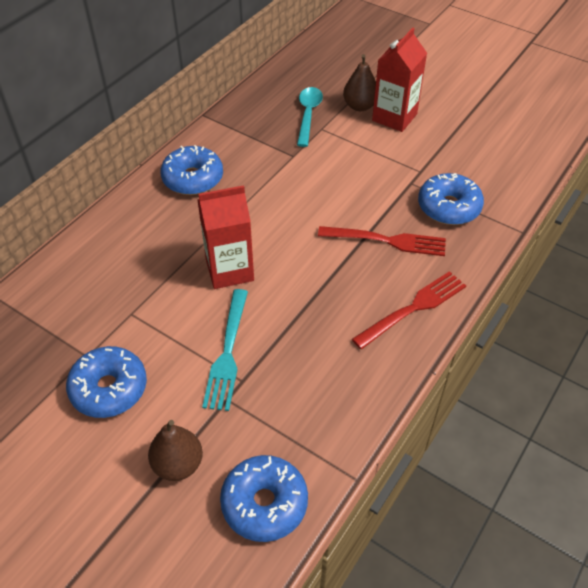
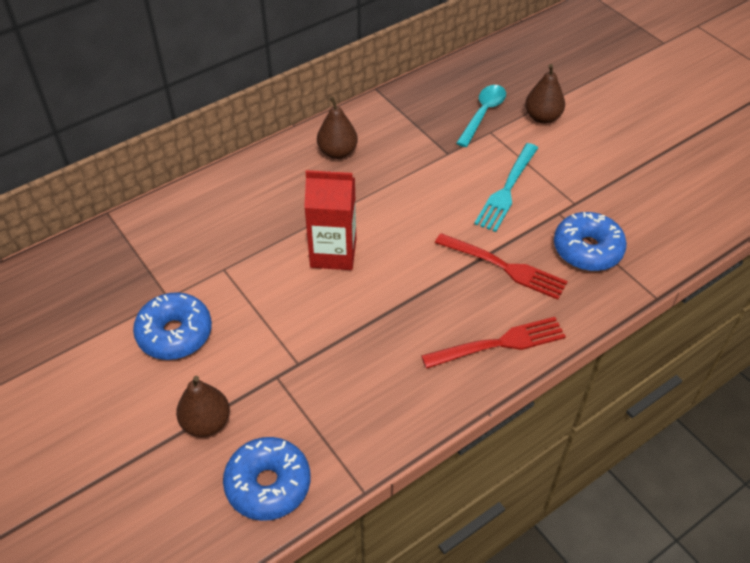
camera: 20 degrees right, 0 degrees up
(193, 178) = (337, 152): blue donut -> brown pear
(227, 353) = (296, 333): turquoise fork -> turquoise fork (507, 190)
(394, 117) = (574, 138): red carton -> none

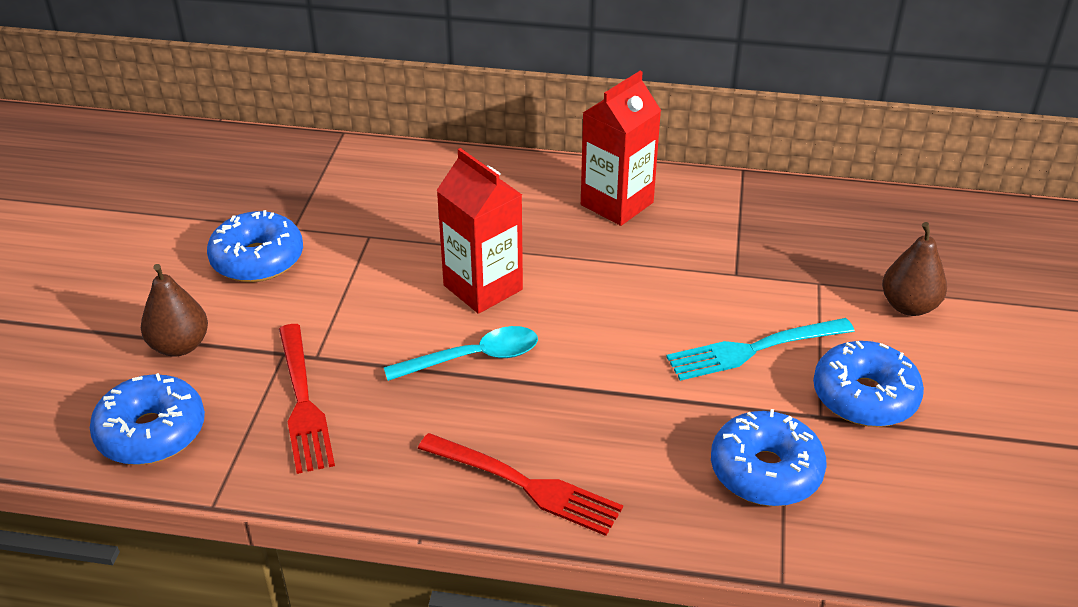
camera: 45 degrees right, 10 degrees down
(337, 152) = (617, 203): brown pear -> red carton
(483, 114) = (835, 261): turquoise spoon -> turquoise spoon (473, 358)
(504, 267) = (639, 419): red fork -> red fork (303, 402)
(580, 179) = (864, 397): none -> blue donut

